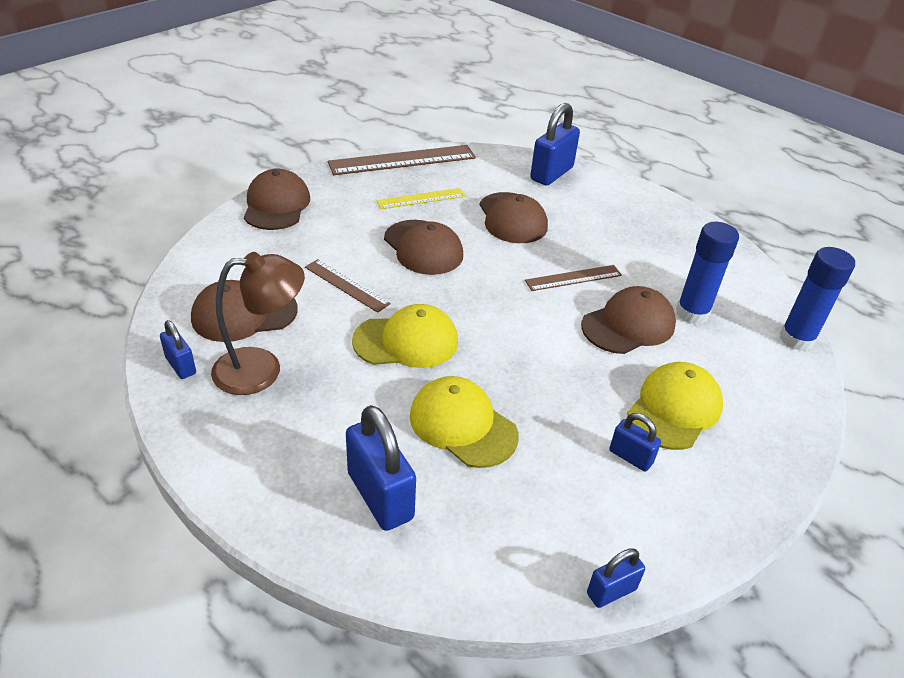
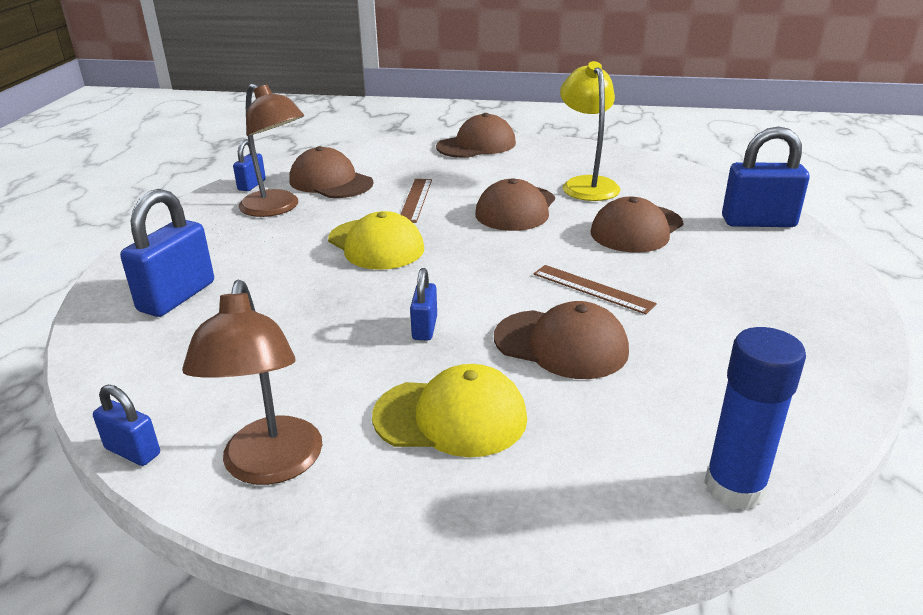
camera: 60 degrees right, 10 degrees down
(402, 160) = (629, 159): brown ruler -> none
(421, 199) = (586, 184): yellow ruler -> yellow lamp
(462, 425) = (295, 303): yellow cap -> none
(630, 457) = (339, 408): blue padlock -> blue padlock (424, 328)
(675, 516) = (270, 466): none -> brown lamp
(692, 313) = (652, 382): blue glue stick -> none

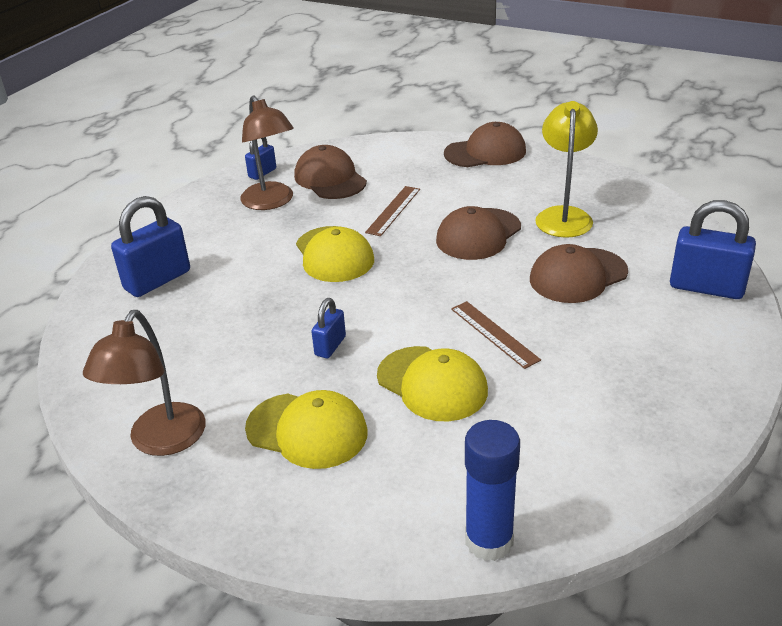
camera: 20 degrees right, 5 degrees up
(133, 451) = (77, 408): blue padlock -> none
(561, 344) = (432, 384): brown cap -> yellow cap

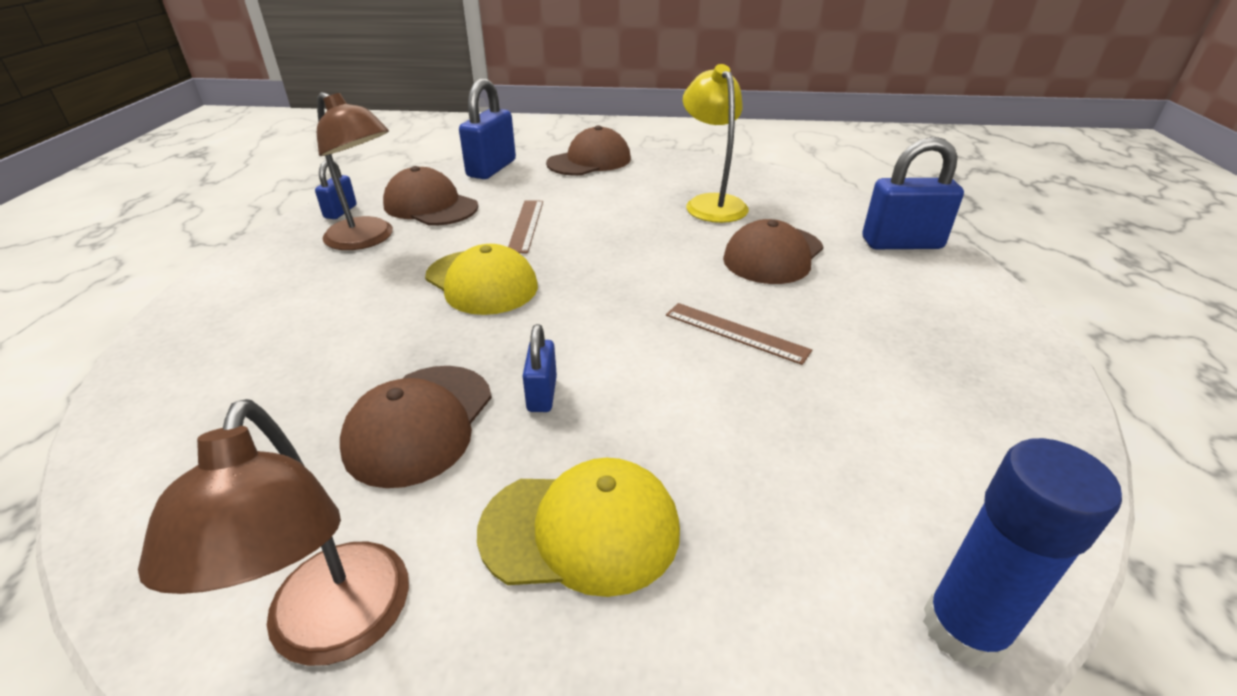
camera: 25 degrees left, 0 degrees up
(157, 280) = (235, 360): blue padlock -> blue padlock (491, 168)
(432, 384) = (709, 411): yellow cap -> none
(478, 234) = (638, 234): brown cap -> brown cap (419, 424)

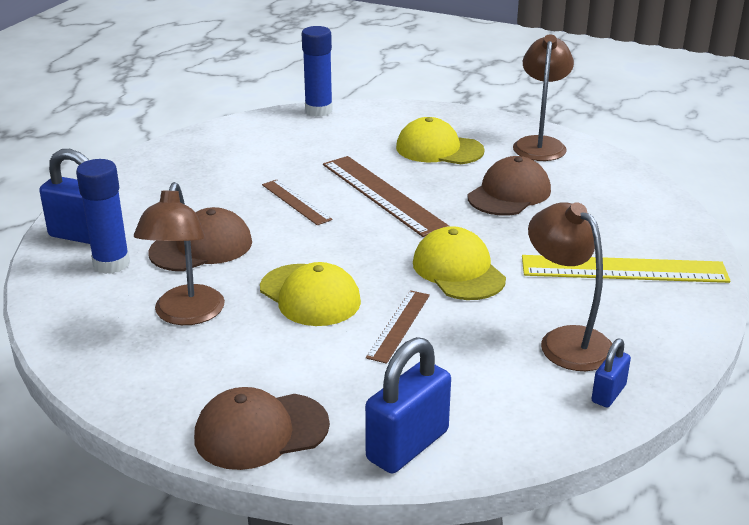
camera: 160 degrees left, 5 degrees down
(273, 321) = (623, 269): none -> yellow ruler
(430, 206) = (499, 380): brown cap -> none
(542, 394) = (437, 194): blue padlock -> none
(622, 233) = (310, 295): none -> yellow cap
(626, 373) = (382, 195): none -> brown ruler
(711, 203) = (186, 315): yellow lamp -> brown lamp
(831, 226) = (111, 264): none -> blue glue stick

